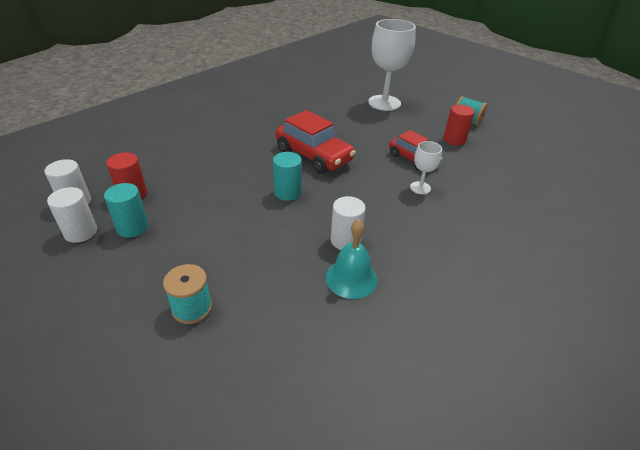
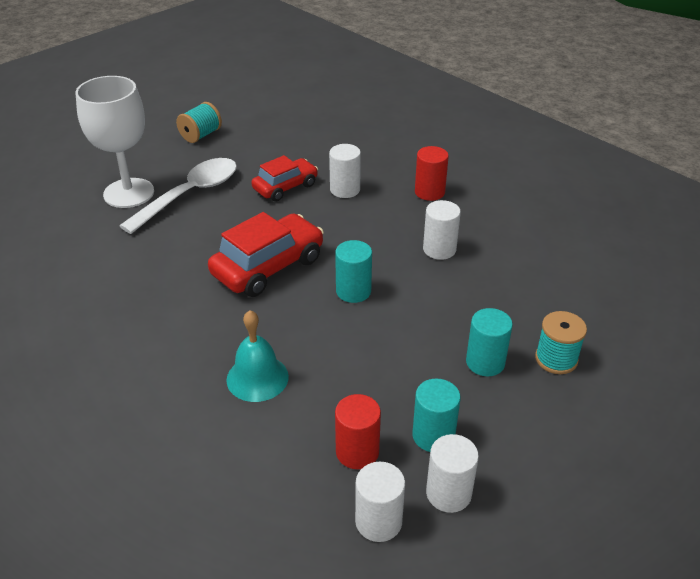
camera: 85 degrees left, 0 degrees up
(198, 260) = (485, 362): none -> turquoise cylinder
(351, 278) = (494, 249): turquoise bell -> turquoise bell (257, 378)
(389, 122) = (190, 195): none -> white spoon
(420, 188) = (345, 189): white goblet -> white cylinder
(454, 140) = (244, 151): red cylinder -> red cylinder (429, 192)

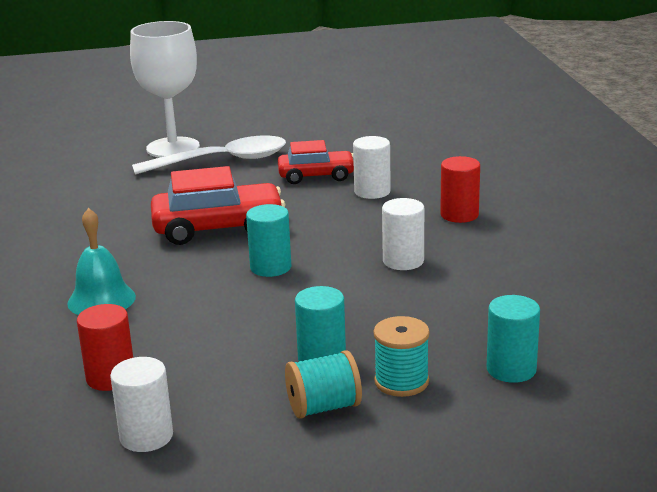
camera: 35 degrees right, 15 degrees down
(201, 135) = (291, 121): turquoise spool -> turquoise spool (324, 407)
(378, 521) = (60, 430): white cylinder -> none
(433, 435) = (192, 392): turquoise cylinder -> turquoise cylinder (511, 369)

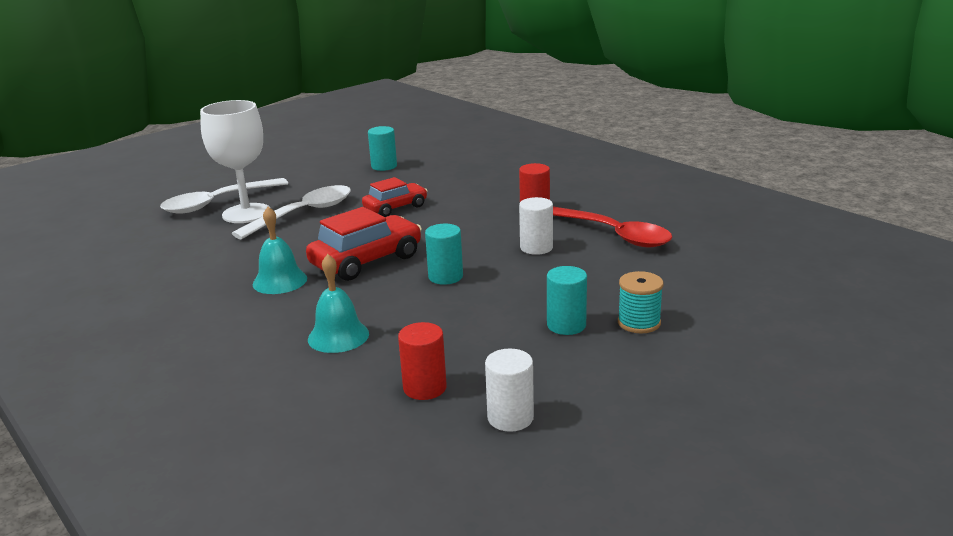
camera: 30 degrees left, 0 degrees up
(119, 227) = (280, 281): none -> turquoise bell
(161, 130) = (217, 203): none -> white spoon
(324, 407) = (610, 355): turquoise spool -> none
(372, 192) = (452, 209): white cylinder -> none
(511, 270) = (614, 235): none -> red spoon
(511, 369) = (696, 294): turquoise cylinder -> turquoise cylinder (384, 166)

